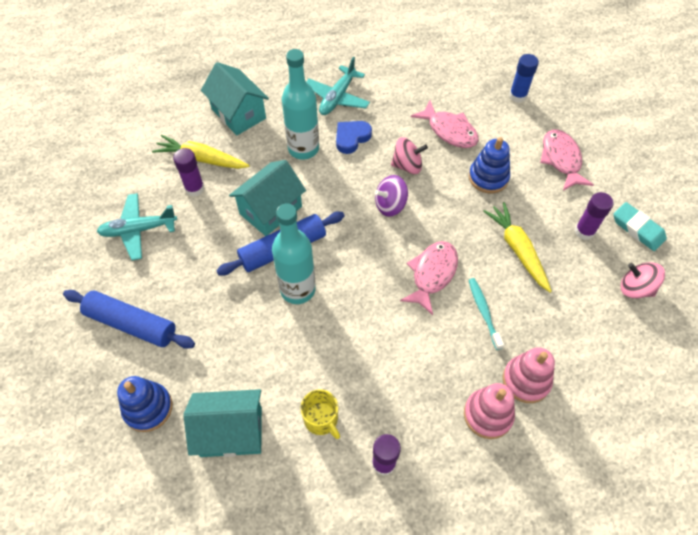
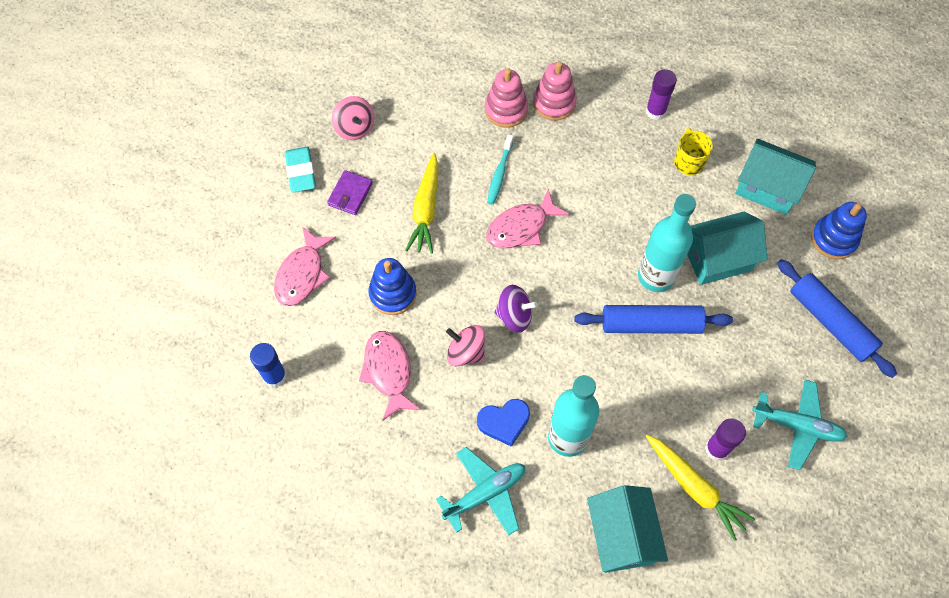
camera: 150 degrees left, 5 degrees up
(271, 210) = (643, 375): turquoise house -> turquoise house (717, 259)
(584, 231) = (350, 194): purple glue stick -> purple wallet

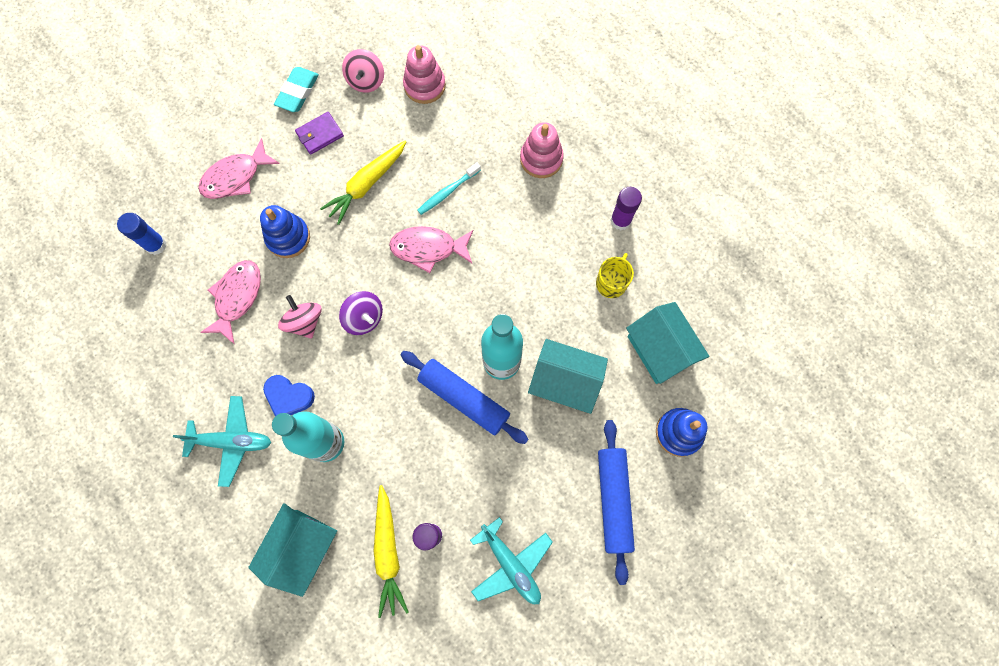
camera: 35 degrees right, 10 degrees up
(506, 110) = (497, 140): pink stacking toy -> pink stacking toy (424, 85)

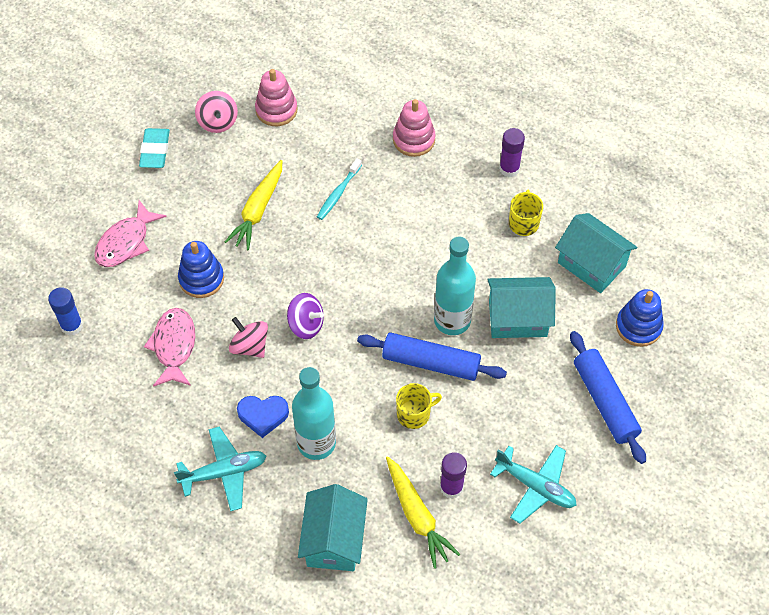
camera: 20 degrees left, 15 degrees down
(320, 134) = (193, 181): purple wallet -> none
(427, 446) = (414, 414): none -> yellow mug
(428, 248) = (341, 246): pink fish -> none

